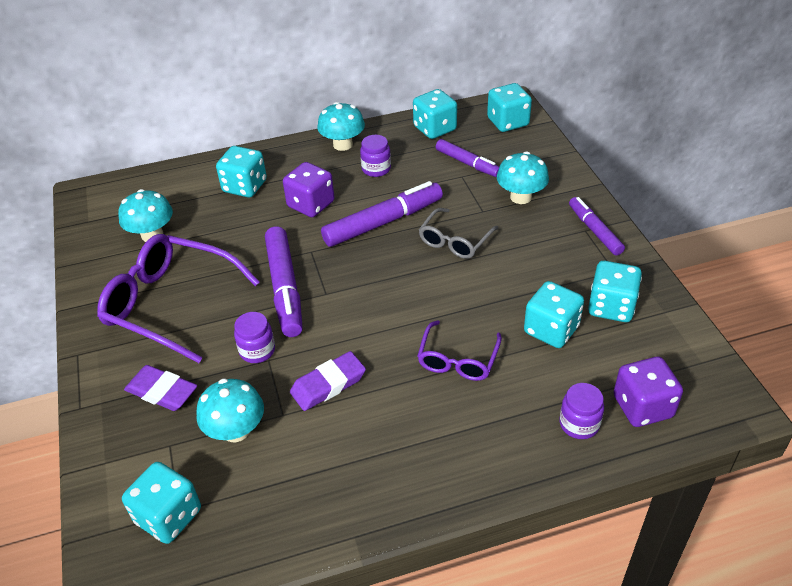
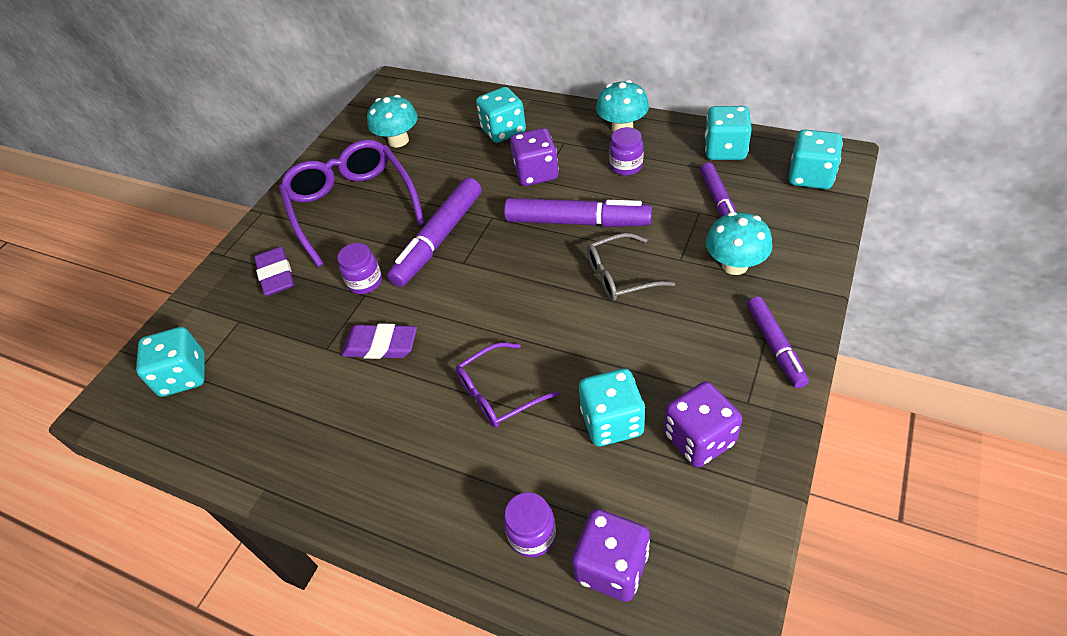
camera: 45 degrees right, 5 degrees up
(236, 430) = (285, 339): turquoise mushroom -> none
(595, 231) = (775, 345): purple marker -> purple marker turned 150 degrees clockwise
(611, 307) = (699, 439): turquoise dice -> purple dice

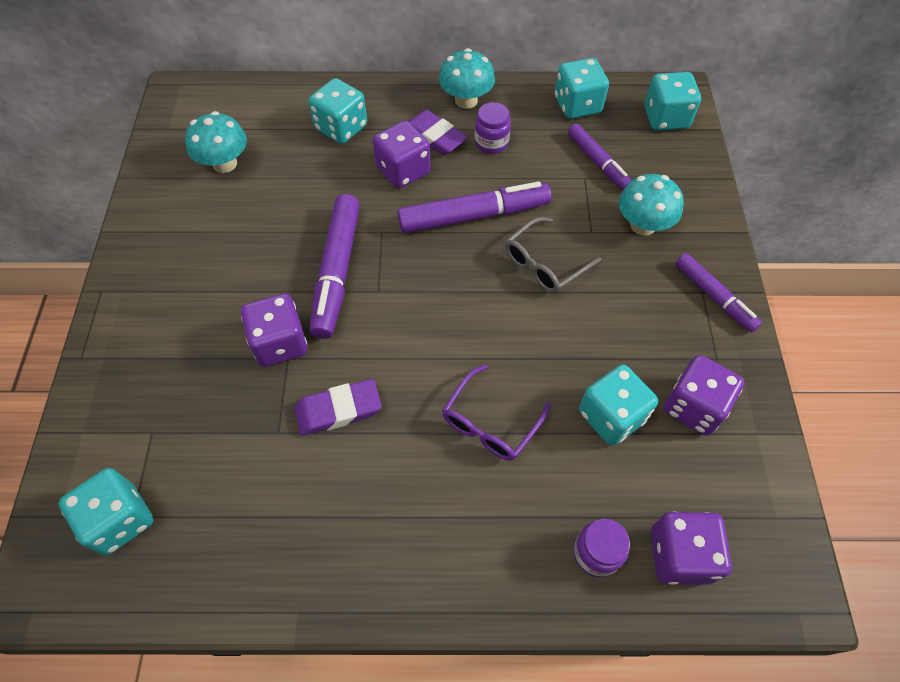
camera: 30 degrees left, 10 degrees up
(276, 275) = (166, 364): purple eraser -> purple eraser (435, 136)
(352, 206) = (213, 257): purple glasses -> none
(365, 282) = (280, 343): purple jar -> purple dice

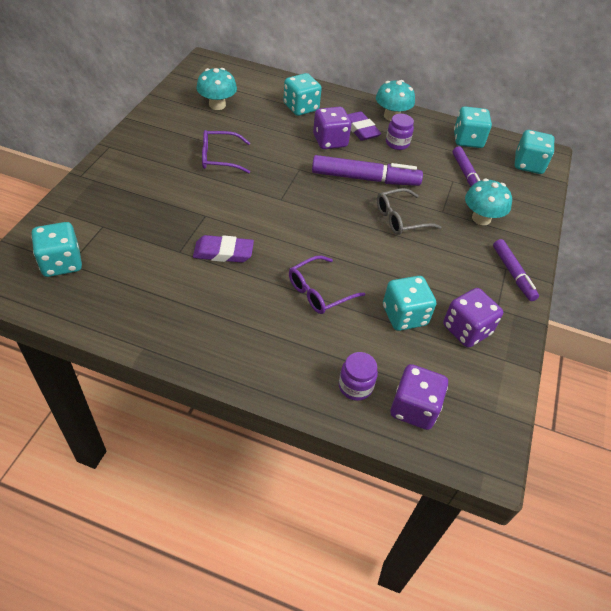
camera: 15 degrees right, 10 degrees down
(266, 253) = (219, 158): none -> purple glasses
(280, 343) = (204, 206): purple dice -> none
(337, 271) = (260, 180): purple marker -> none

